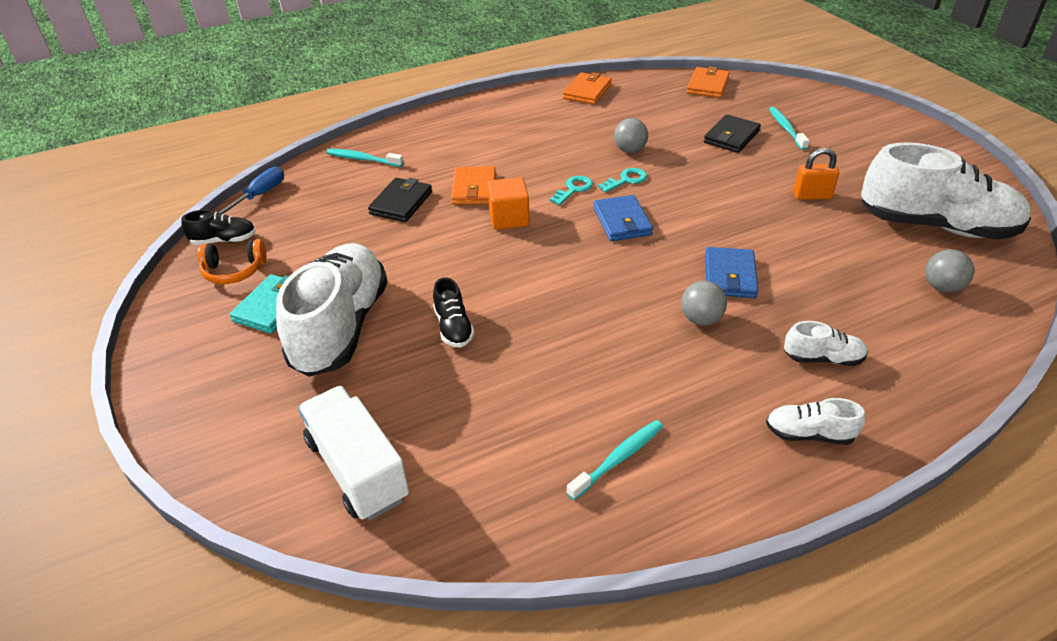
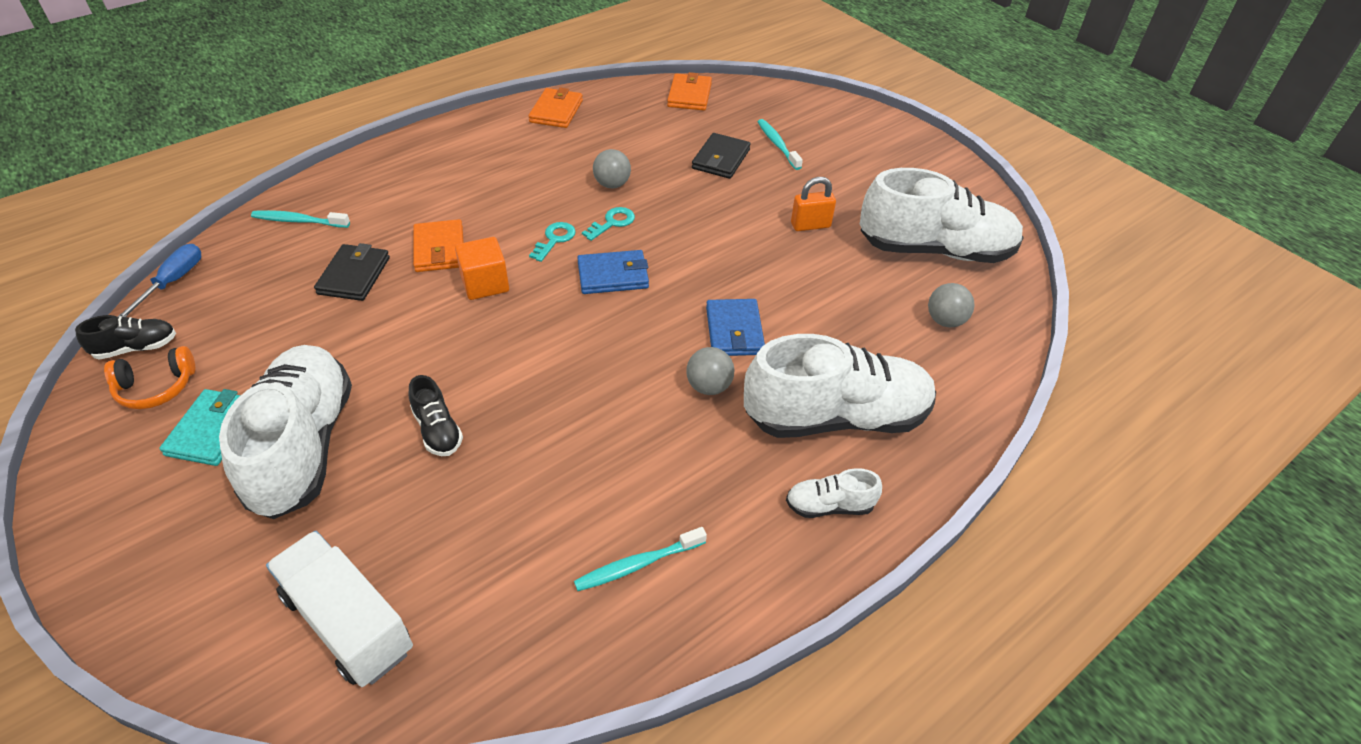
camera: 15 degrees left, 5 degrees up
(618, 459) = (638, 564): turquoise toothbrush -> turquoise toothbrush turned 150 degrees counterclockwise
(622, 221) = (613, 275): blue wallet -> blue wallet turned 75 degrees counterclockwise
(823, 358) = (836, 417): white shoe -> white shoe, size x2.29

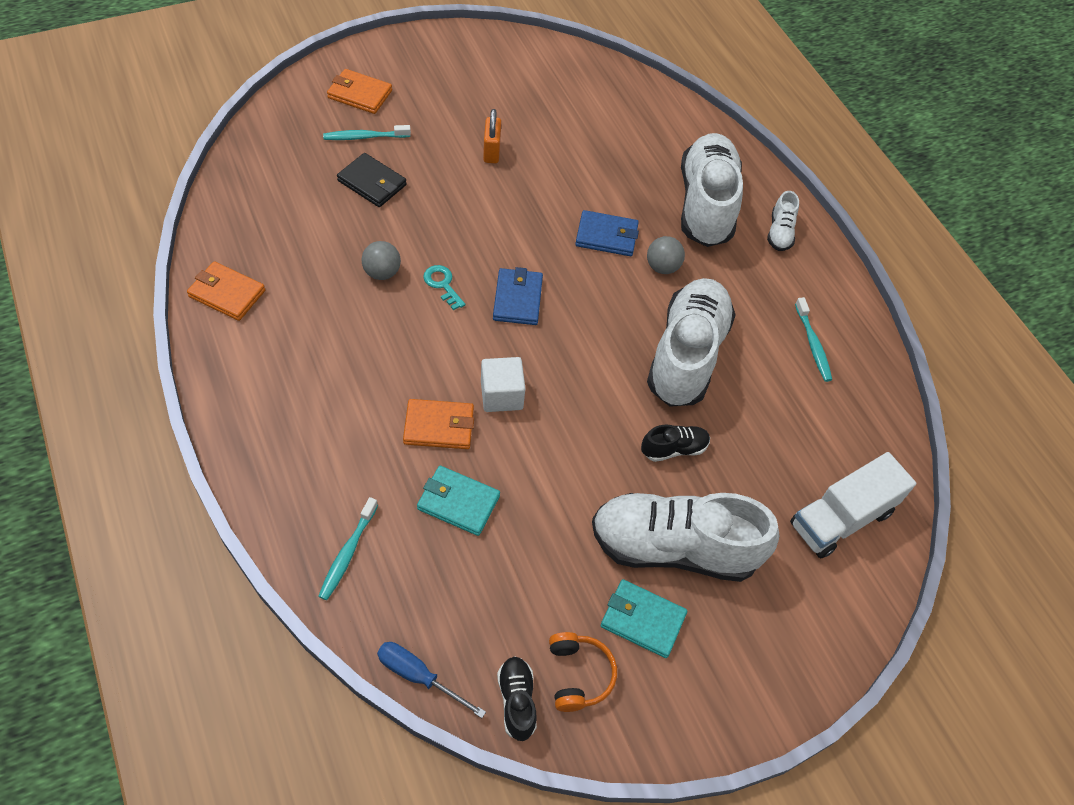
camera: 80 degrees left, 10 degrees up
(354, 276) = (458, 502): black wallet -> turquoise wallet
(485, 284) = (501, 395): orange cube -> white cube
(554, 239) = (453, 332): turquoise key -> none
(689, 95) = (247, 177): orange wallet -> orange wallet (360, 94)
(935, 250) = (546, 89): white shoe -> white shoe (686, 355)
(945, 321) = (625, 114): grey ball -> none

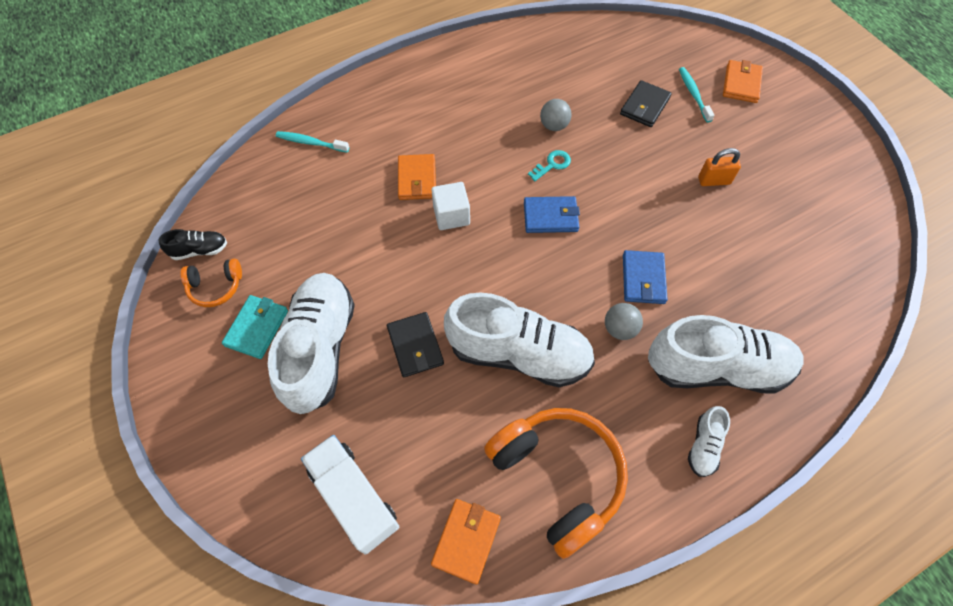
camera: 90 degrees right, 5 degrees up
(227, 293) = (511, 46): orange wallet -> orange wallet (466, 541)
(418, 676) = (222, 193): blue screwdriver -> none
(458, 502) = (353, 199): turquoise wallet -> none
(674, 449) = (415, 346): black shoe -> black wallet
(780, 232) = (704, 446): white shoe -> white shoe turned 75 degrees counterclockwise
(813, 344) = (557, 477): turquoise toothbrush -> orange headphones

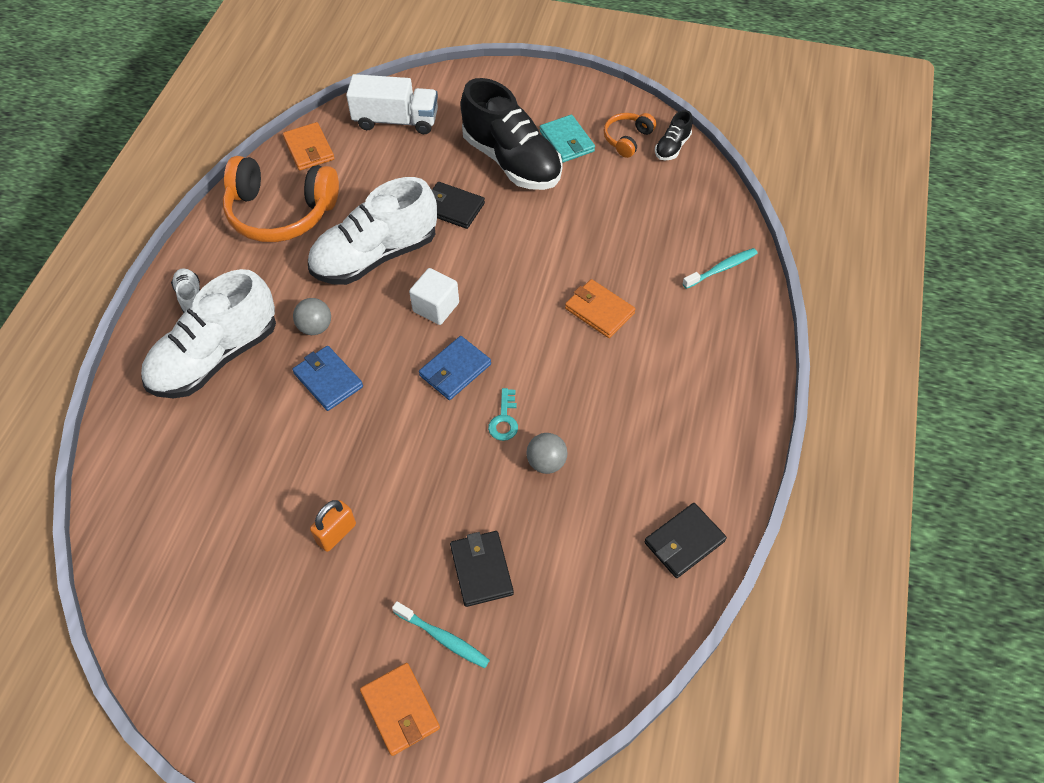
camera: 135 degrees right, 5 degrees down
(319, 349) = (512, 161): white shoe -> black shoe
(451, 215) = (535, 306): white cube -> white cube (436, 307)
(527, 45) = (684, 542): none -> black wallet

